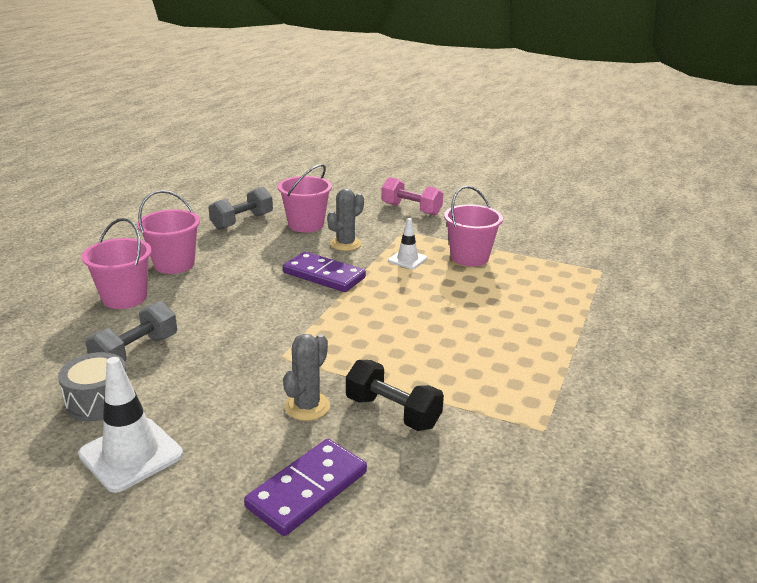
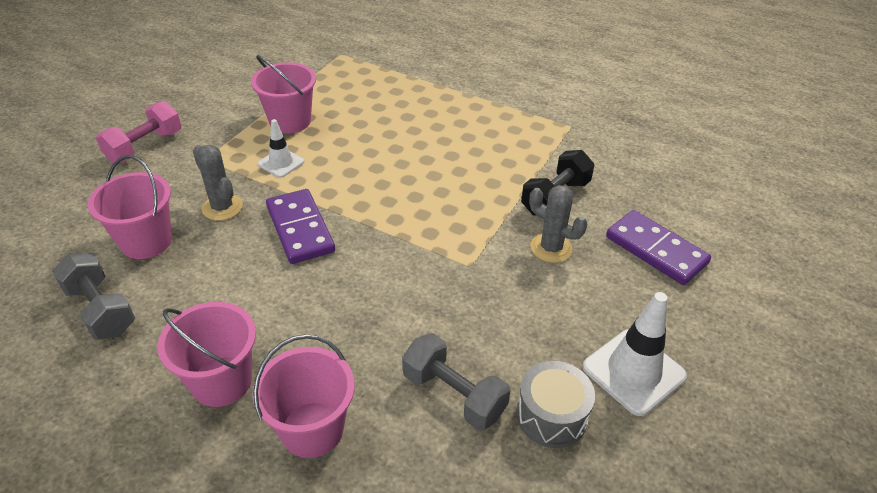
camera: 85 degrees left, 15 degrees up
(324, 275) = (300, 229): purple domino -> purple domino turned 60 degrees counterclockwise

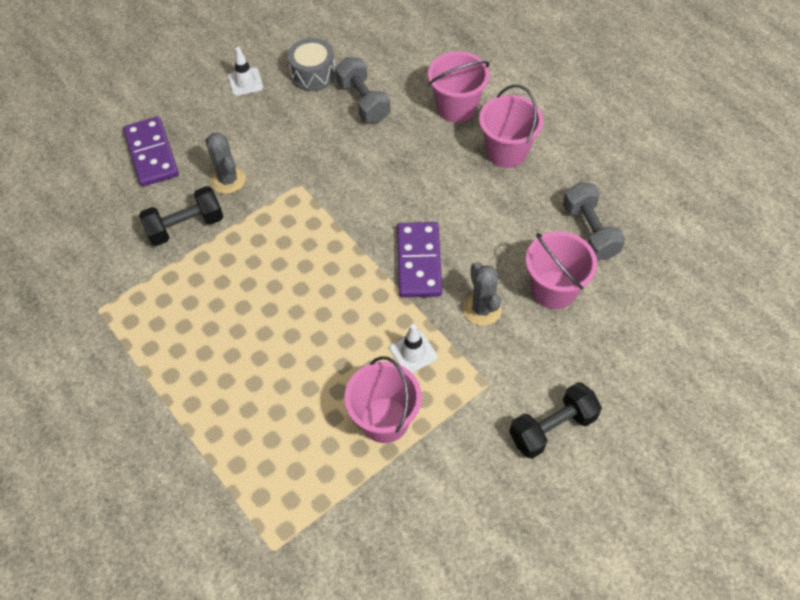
camera: 155 degrees left, 15 degrees up
(145, 147) = (552, 428): pink dumbbell -> black dumbbell
(633, 371) = (245, 82): white traffic cone -> white traffic cone, size x0.59

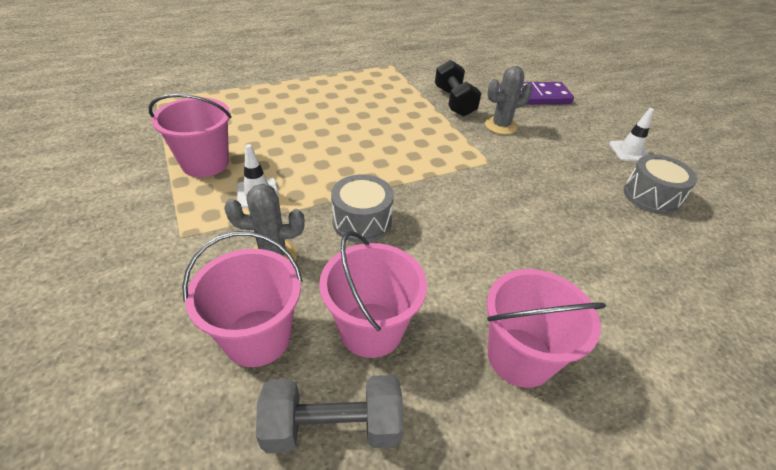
camera: 100 degrees right, 15 degrees down
(363, 101) = (611, 227): grey dumbbell -> none
(419, 262) = (362, 221): purple domino -> grey drum
(456, 107) = (611, 318): pink bucket -> pink bucket (371, 329)
(552, 428) = (87, 274): black dumbbell -> none

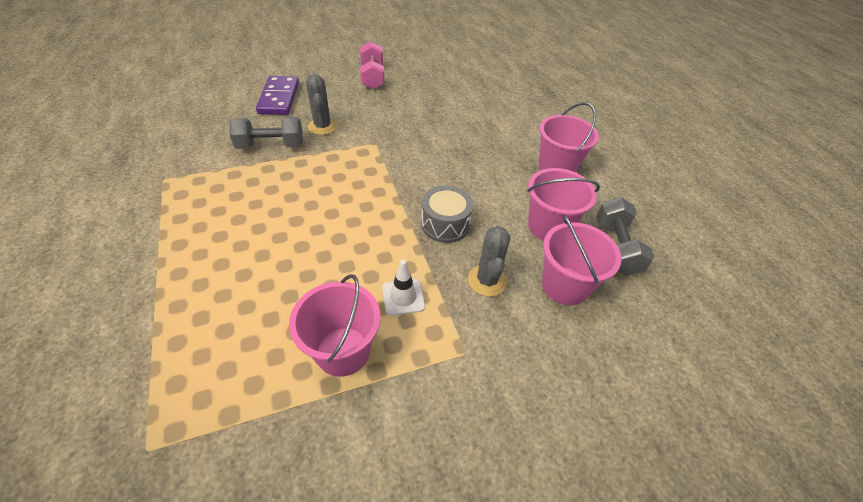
camera: 85 degrees left, 5 degrees up
(454, 102) = (271, 145): black dumbbell -> grey dumbbell
(629, 151) = (372, 77): white traffic cone -> pink dumbbell
(651, 196) = (424, 85): grey drum -> none

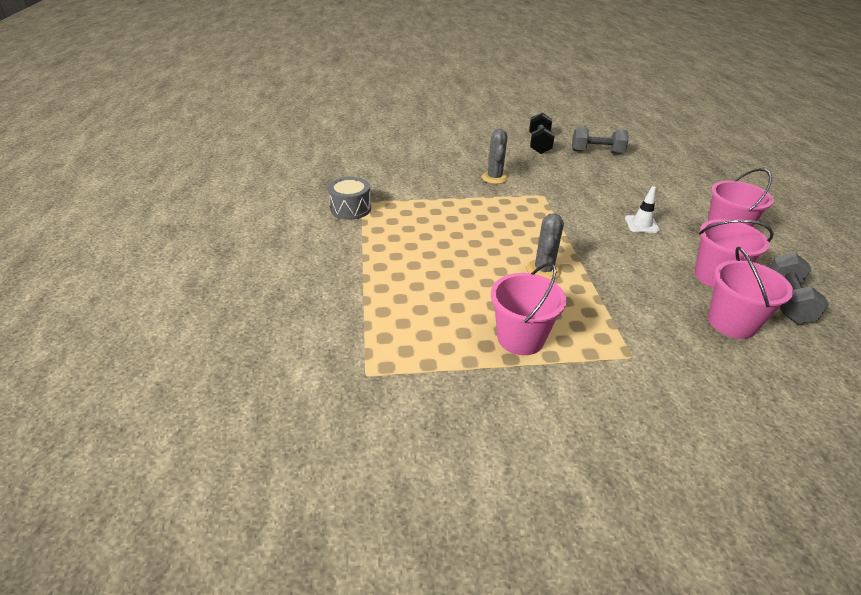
camera: 15 degrees right, 10 degrees down
(271, 145) = (449, 187): grey dumbbell -> grey dumbbell (596, 152)
(279, 98) = (454, 153): purple domino -> none
(372, 77) = (539, 144): pink dumbbell -> black dumbbell
(403, 297) = (573, 309): white traffic cone -> white traffic cone (641, 224)
(445, 224) = (612, 262): grey drum -> grey drum (350, 209)
(487, 280) = (653, 308): grey cactus -> grey cactus (543, 270)

